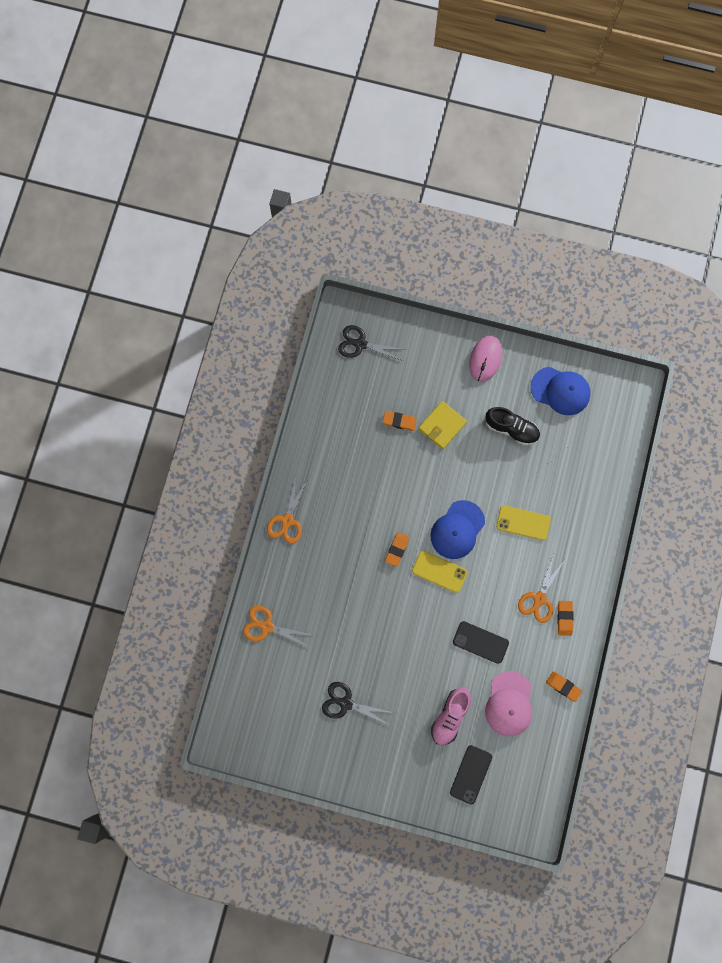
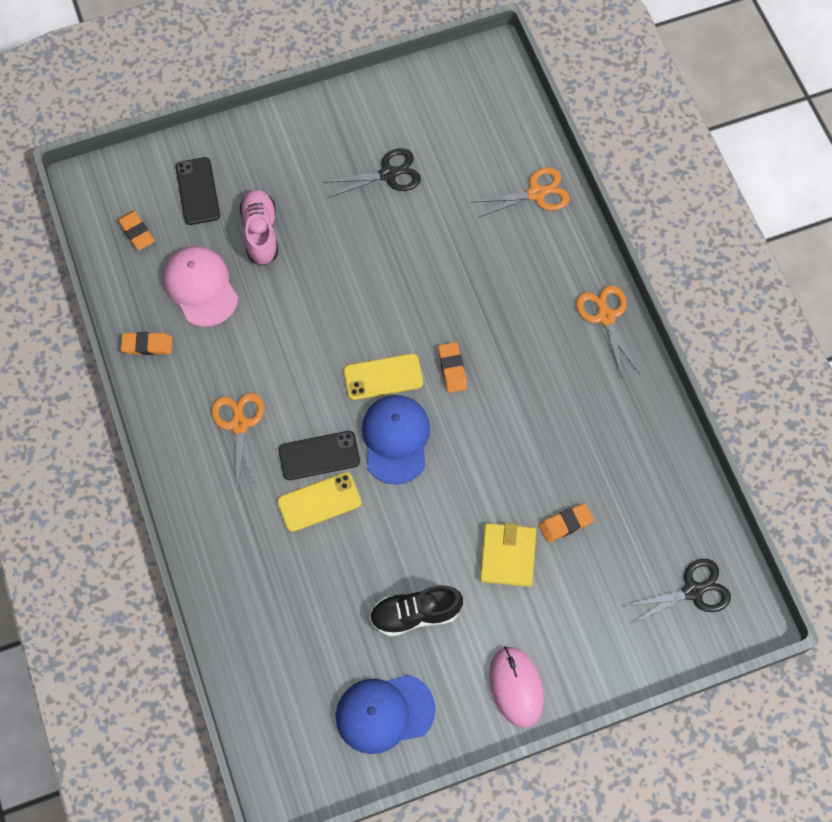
camera: 145 degrees right, 10 degrees down
(480, 642) = (279, 331): black phone -> black phone (319, 455)
(564, 618) = (193, 422): orange eraser -> orange eraser (136, 232)

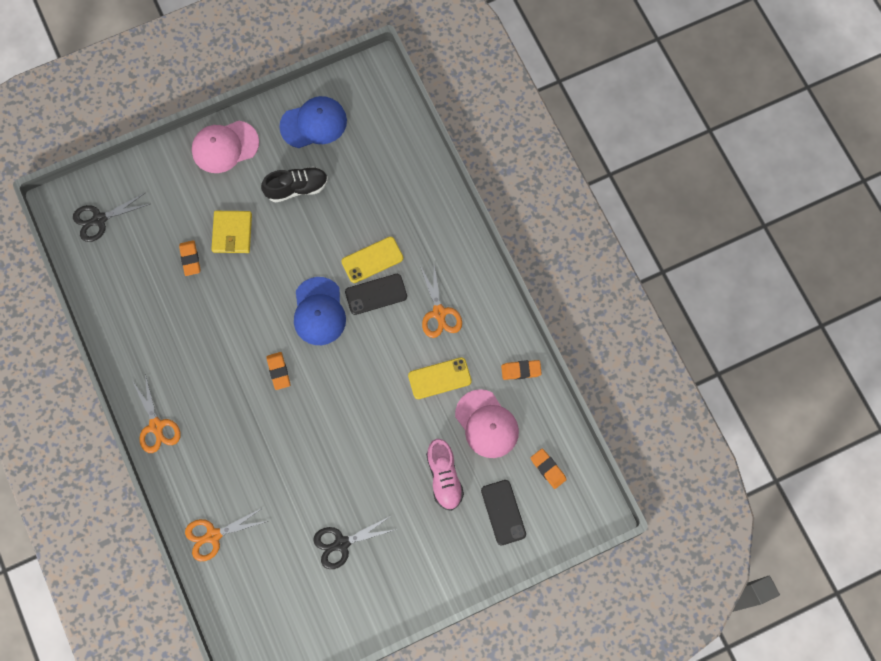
camera: 175 degrees right, 5 degrees up
(383, 377) = (332, 360): yellow phone -> yellow phone (439, 378)
(516, 687) = (225, 147): pink mouse -> pink cap
(565, 524) = (190, 259): orange eraser -> orange eraser turned 75 degrees counterclockwise

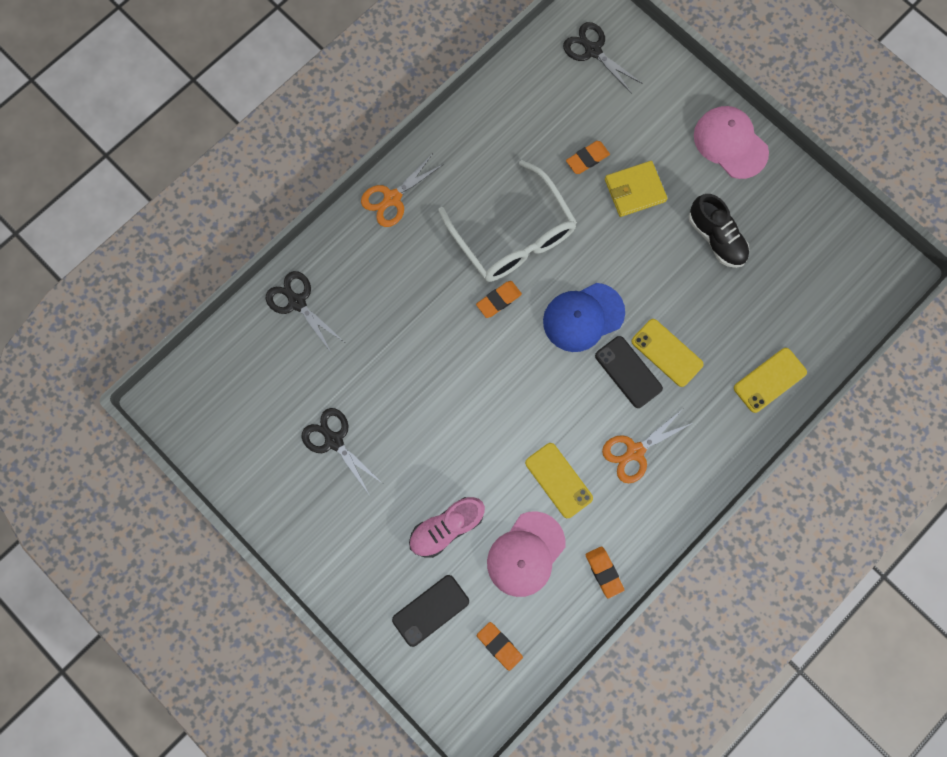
camera: 70 degrees right, 5 degrees up
(213, 535) = (297, 302): orange scissors -> black scissors
(229, 340) = (513, 235): none -> white glasses
(314, 123) = (800, 227): blue cap -> none
(423, 194) = (769, 380): none -> yellow phone
(548, 469) = (499, 645): orange eraser -> orange eraser turned 75 degrees counterclockwise

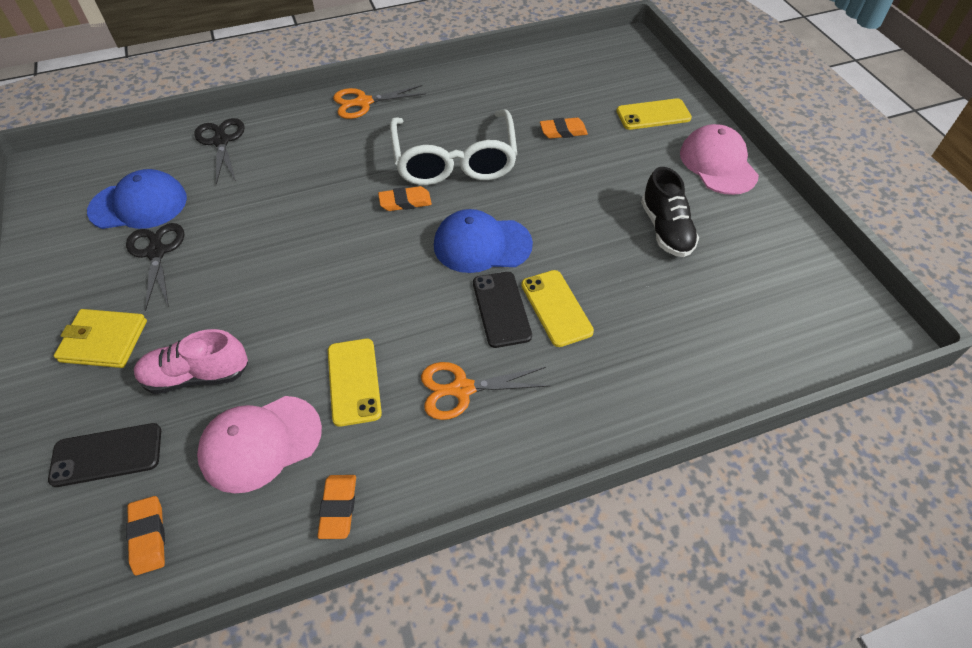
camera: 25 degrees right, 25 degrees down
(281, 402) = (139, 204): none -> blue cap
(593, 51) = (612, 67): black scissors -> none
(634, 190) = (597, 167): yellow wallet -> yellow wallet (104, 341)
(769, 380) = (669, 381): yellow phone -> yellow phone (653, 115)

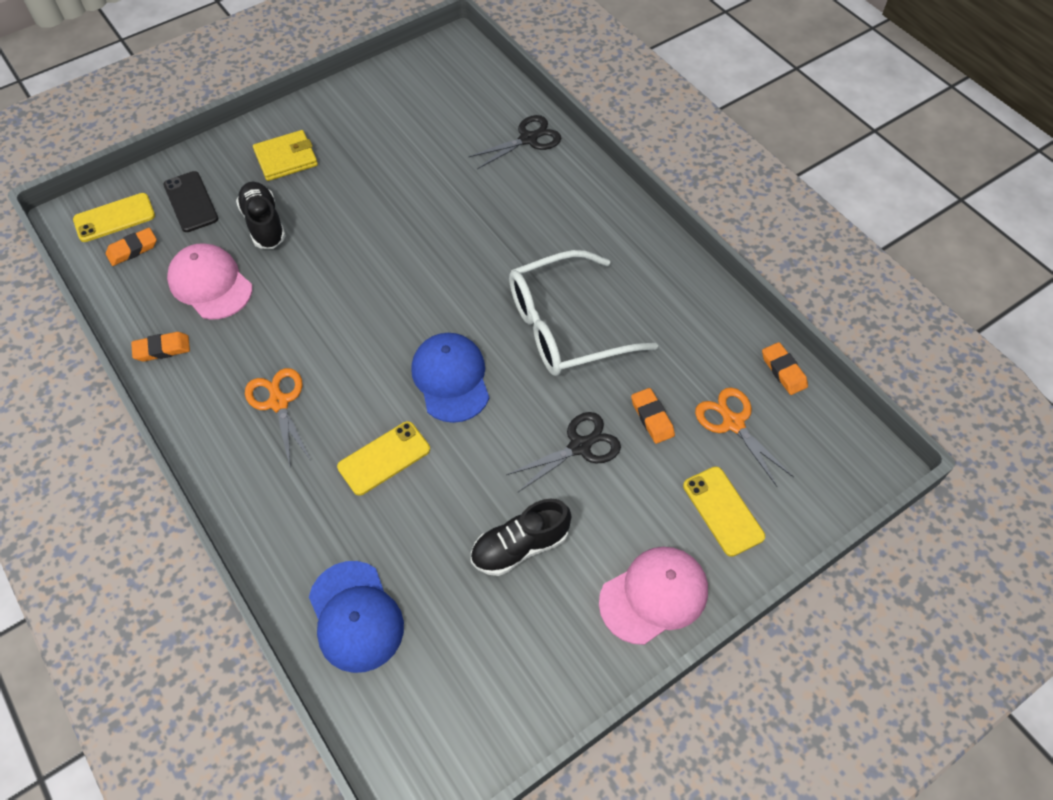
camera: 75 degrees right, 5 degrees up
(104, 341) = (286, 158): yellow wallet -> yellow wallet turned 75 degrees clockwise
(139, 204) = (431, 118): blue cap -> blue cap (355, 616)
(156, 252) = (380, 151): black scissors -> black scissors (579, 446)
(197, 376) = (264, 224): pink shoe -> black shoe
(354, 381) = (274, 324): yellow phone -> yellow phone (114, 218)
(363, 102) = (628, 225): orange scissors -> orange scissors (733, 423)
(405, 202) = (491, 301): orange eraser -> orange eraser (783, 371)
(501, 309) = (373, 413): black phone -> none

